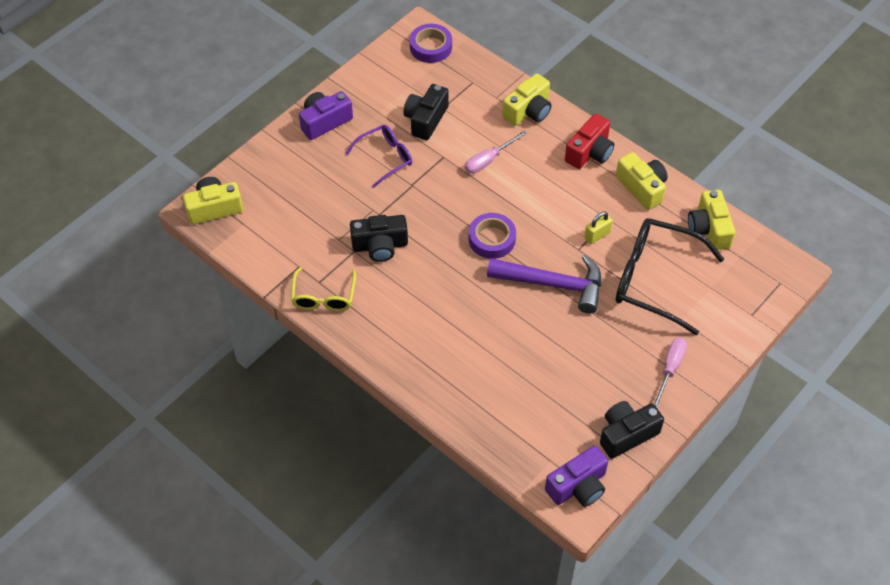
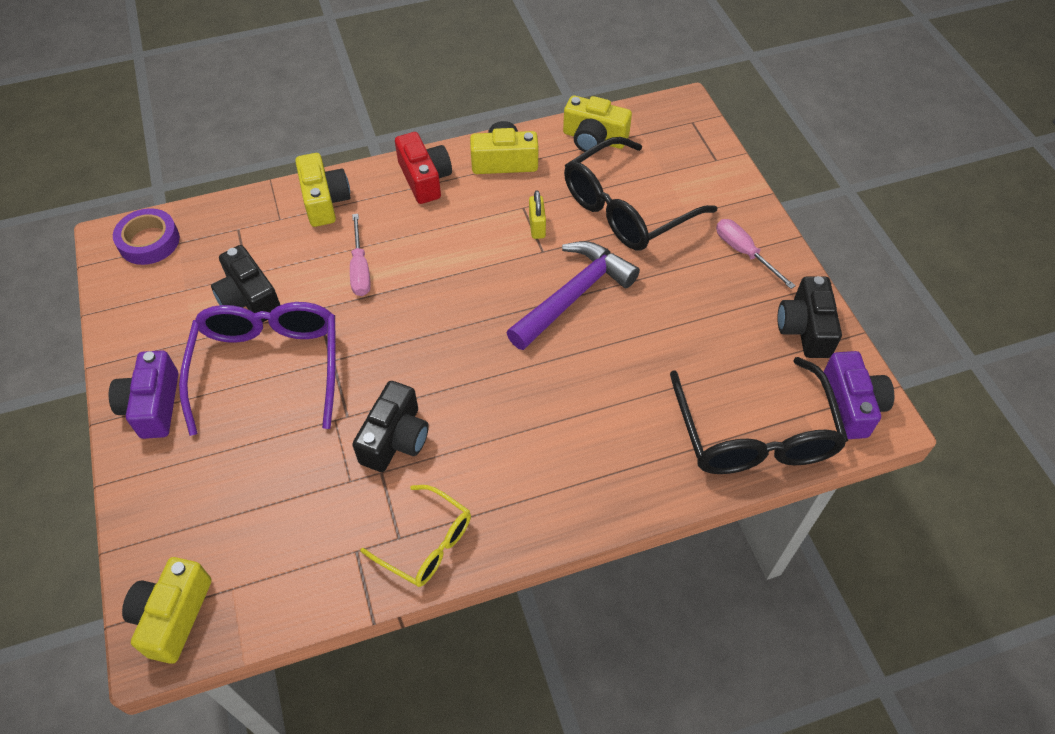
camera: 60 degrees left, 0 degrees up
(385, 158) = (268, 368): purple glasses -> purple glasses, size x1.74
(492, 239) = (472, 320): purple tape -> none
(514, 435) = (754, 433): none -> black glasses

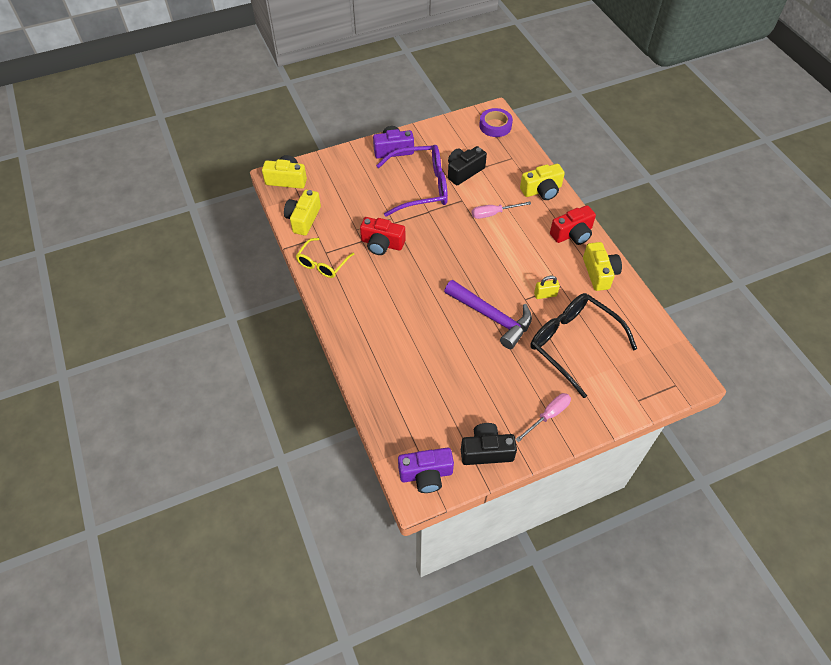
camera: 85 degrees right, 0 degrees up
(395, 439) = (382, 244): black camera -> red camera
(594, 138) = (637, 322): yellow camera -> yellow camera (303, 219)
(754, 433) = (399, 415): black glasses -> none

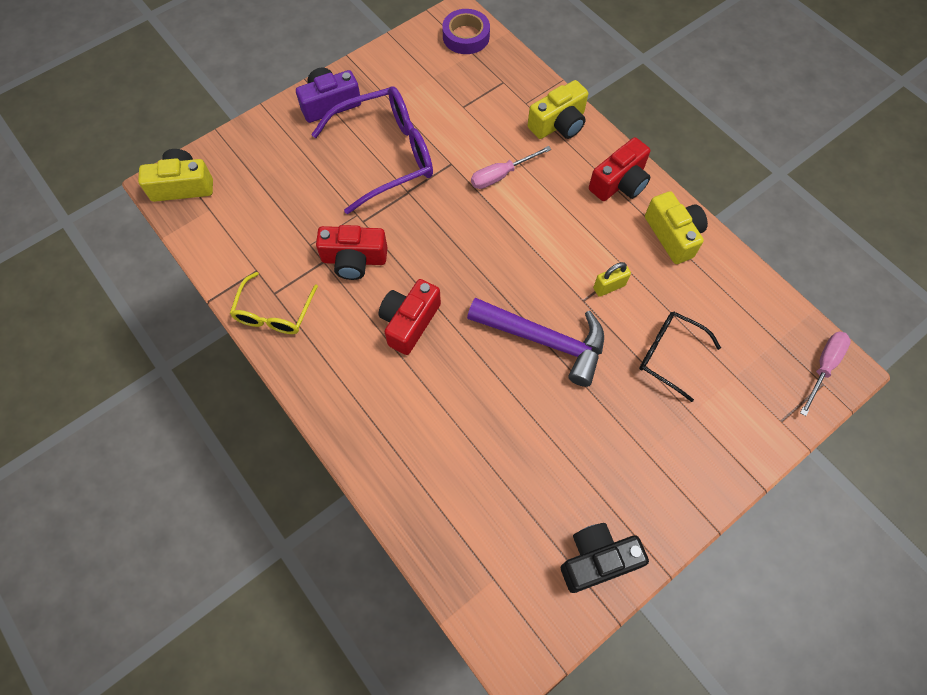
camera: 15 degrees left, 10 degrees up
(303, 219) = (225, 246): yellow camera -> none
(406, 287) = (409, 322): none -> red camera
(426, 474) = (521, 623): purple camera -> none
(464, 171) = (441, 117): black camera -> none
(548, 416) = (667, 479): pink screwdriver -> pink screwdriver (823, 367)
(573, 344) = (670, 355): black glasses -> black glasses, size x0.58

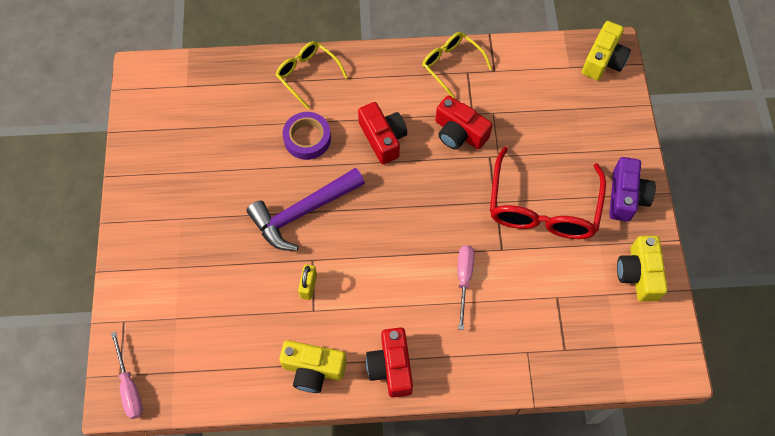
camera: 125 degrees right, 0 degrees up
(354, 259) = (459, 133): red camera -> red camera turned 90 degrees counterclockwise
(383, 449) = (307, 75): none -> yellow glasses
(385, 155) = (542, 206): purple glasses -> red glasses
(466, 36) = (642, 355): purple tape -> purple tape (307, 138)
(558, 124) = (485, 363): yellow camera -> yellow camera (638, 274)
(597, 560) = (148, 144): black camera -> none
(670, 355) = (226, 286): black glasses -> none

